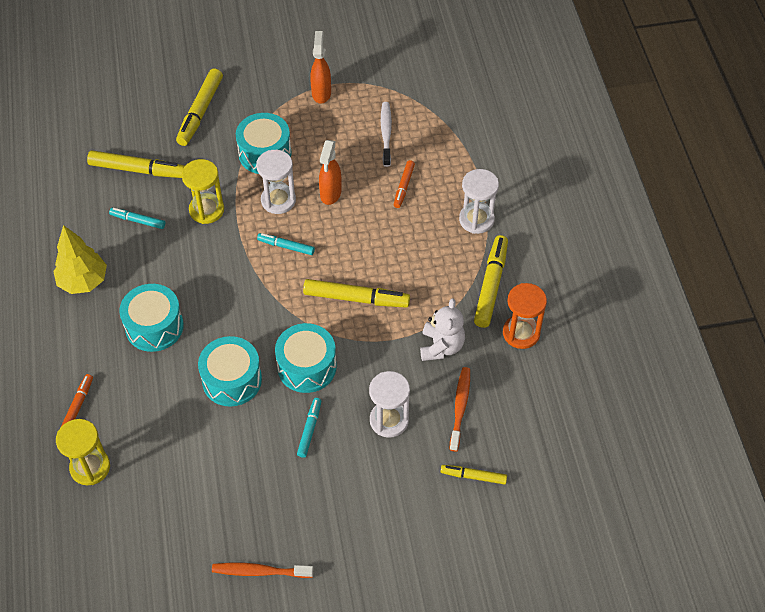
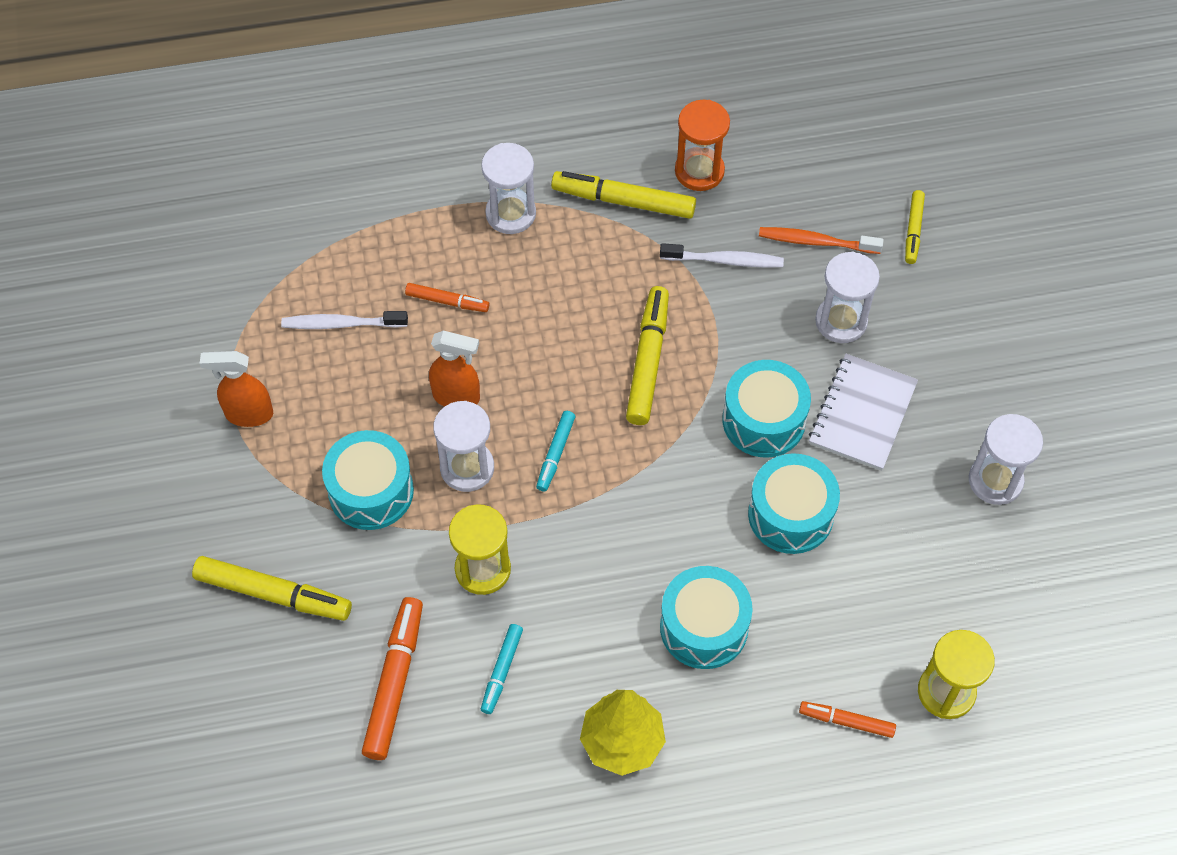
camera: 90 degrees left, 5 degrees up
(137, 170) = (395, 682): yellow marker -> orange marker
(249, 515) = (995, 480): none -> white hourglass
(260, 571) = (1072, 464): orange toothbrush -> none
(310, 429) = (862, 414): turquoise marker -> white notebook
(441, 346) = (724, 260): white teddy bear -> white toothbrush

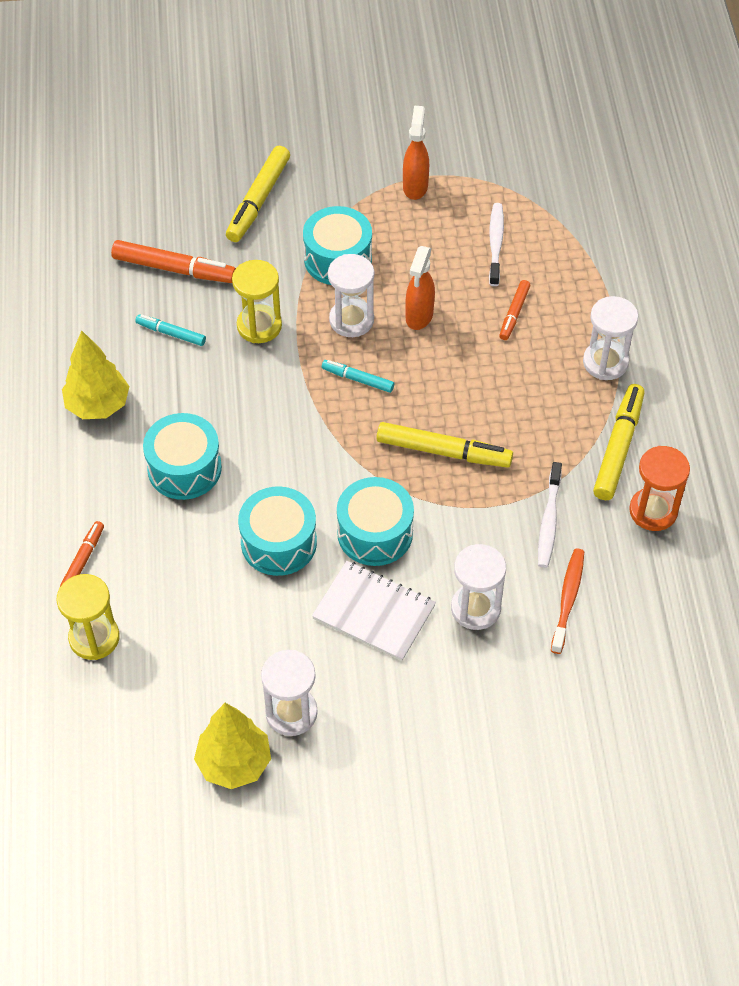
camera: 95 degrees right, 5 degrees down
(913, 230) = (579, 687): yellow marker -> none
(1064, 528) = (234, 763): none -> yellow tree

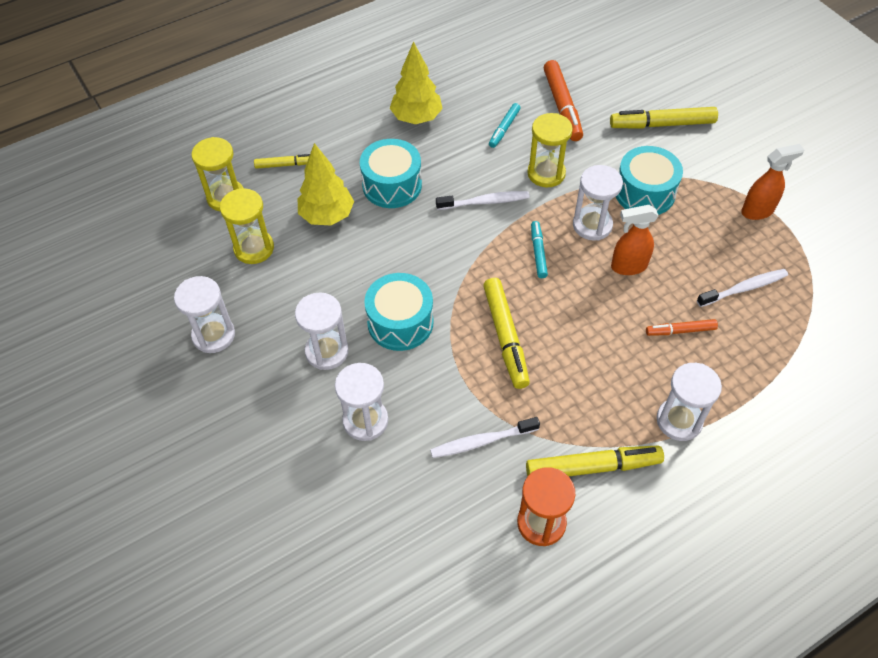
camera: 65 degrees right, 0 degrees up
(83, 559) = (286, 165): orange marker -> yellow marker
(171, 333) = (504, 129): turquoise marker -> turquoise marker turned 150 degrees counterclockwise
(191, 634) = (254, 248): none -> yellow hourglass
(234, 763) = (157, 318): yellow tree -> yellow tree (327, 216)
(263, 395) = (484, 202): none -> white toothbrush
(279, 542) = (358, 266): turquoise drum -> none
(374, 612) = (327, 351): white notebook -> white hourglass
(567, 600) = (409, 488): orange toothbrush -> none

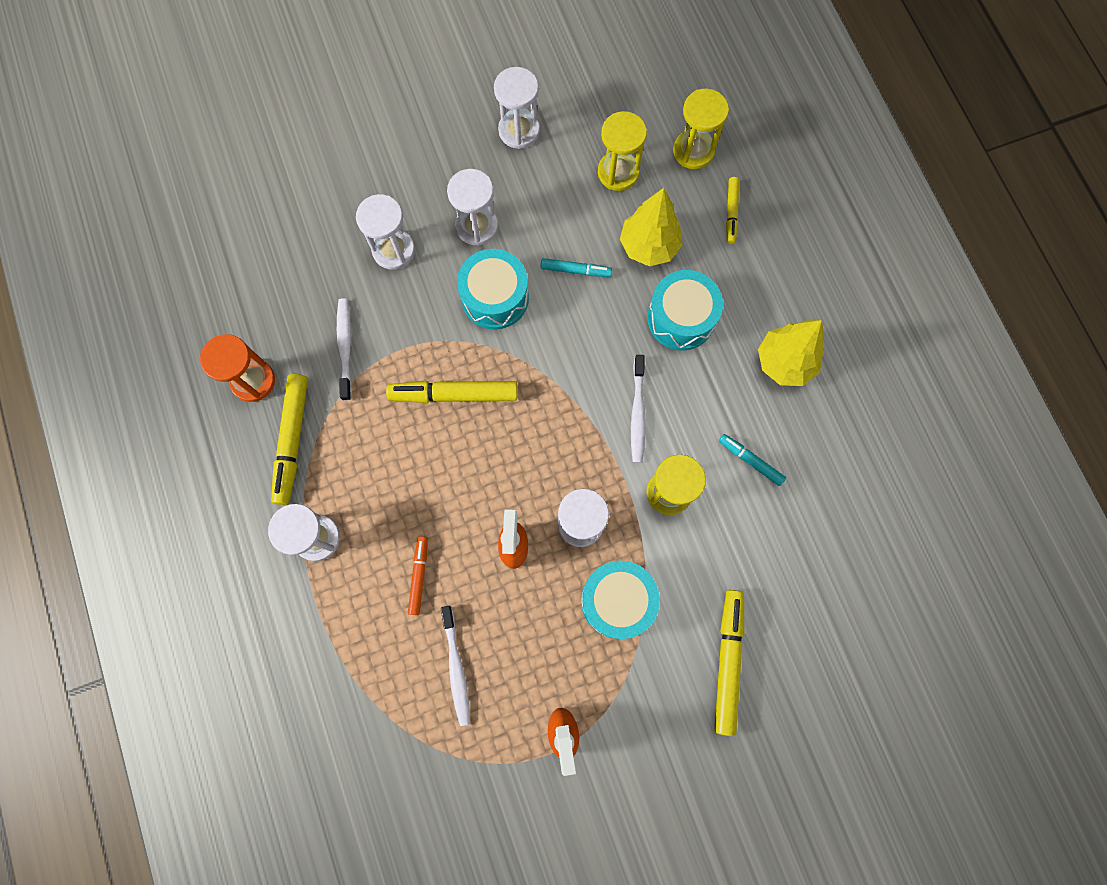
camera: 100 degrees right, 20 degrees up
(538, 252) = (554, 454): turquoise marker -> turquoise marker (575, 270)
(562, 106) = (779, 541): orange marker -> none

